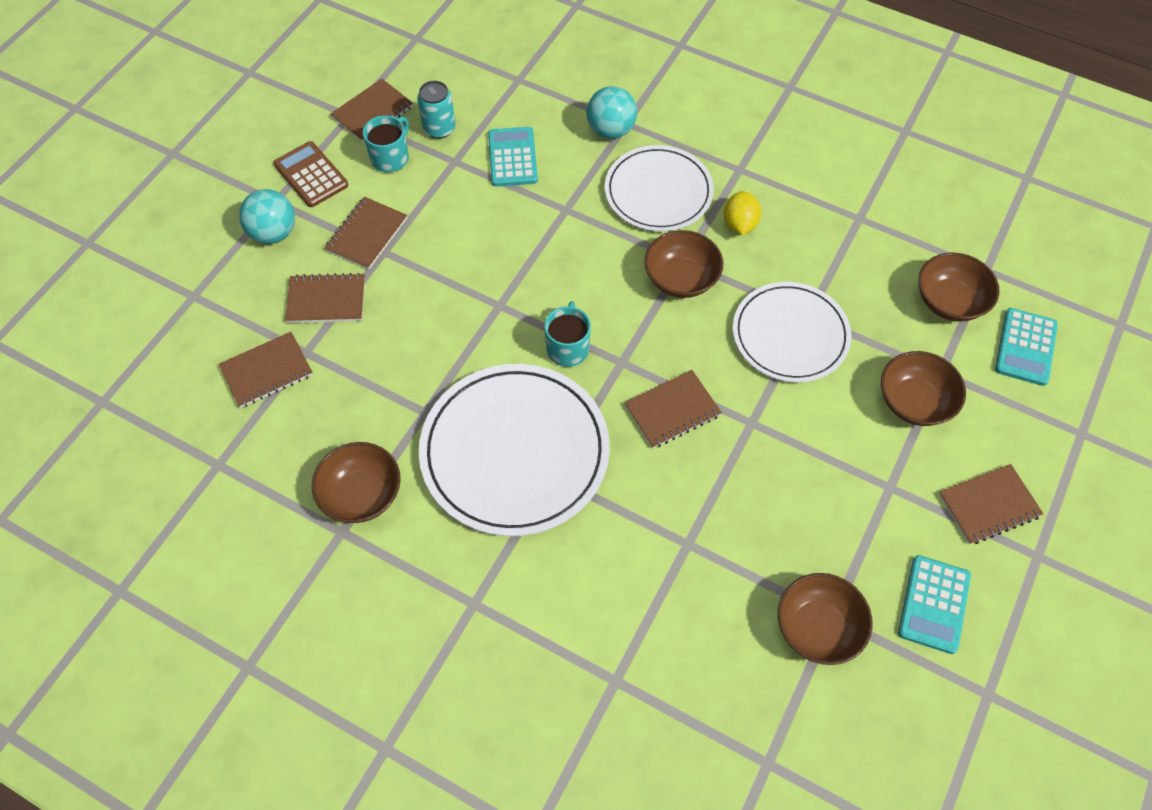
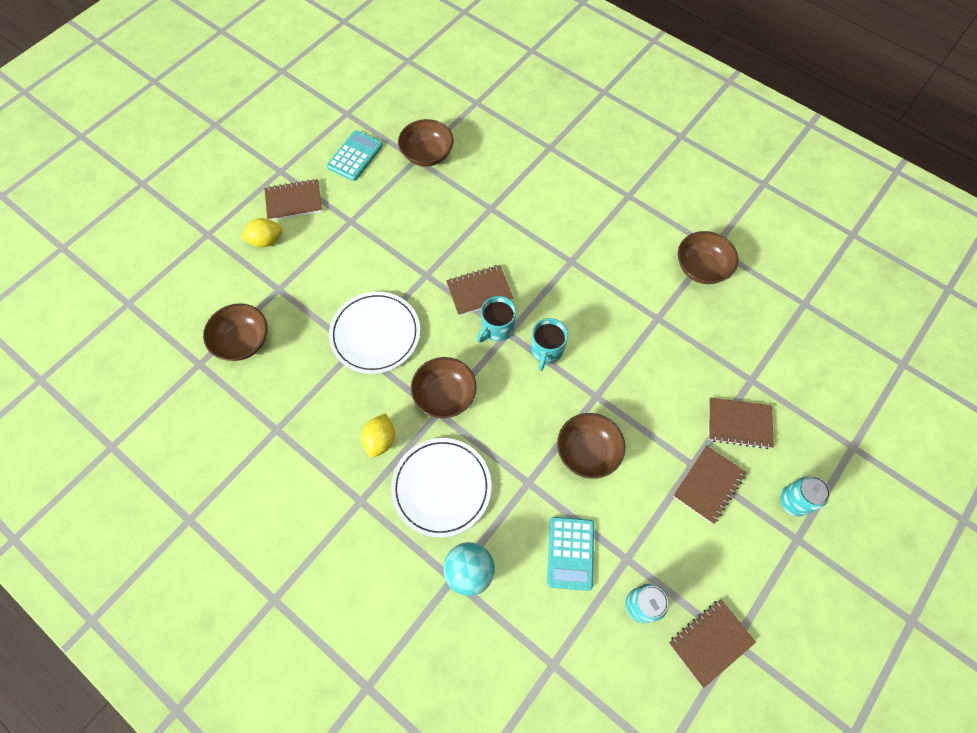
camera: 170 degrees left, 5 degrees up
(267, 371) = (780, 368): brown notebook -> none
(274, 233) = (793, 501): turquoise ball -> turquoise can
(311, 175) = (767, 565): brown calculator -> none
(390, 158) = (689, 574): turquoise mug -> turquoise mug (497, 328)
(515, 452) = (595, 280): white plate -> none
(914, 402) = (308, 271): brown bowl -> brown bowl (587, 452)
(995, 436) = (266, 240): none -> yellow lemon
(1025, 347) = (208, 297): turquoise calculator -> none

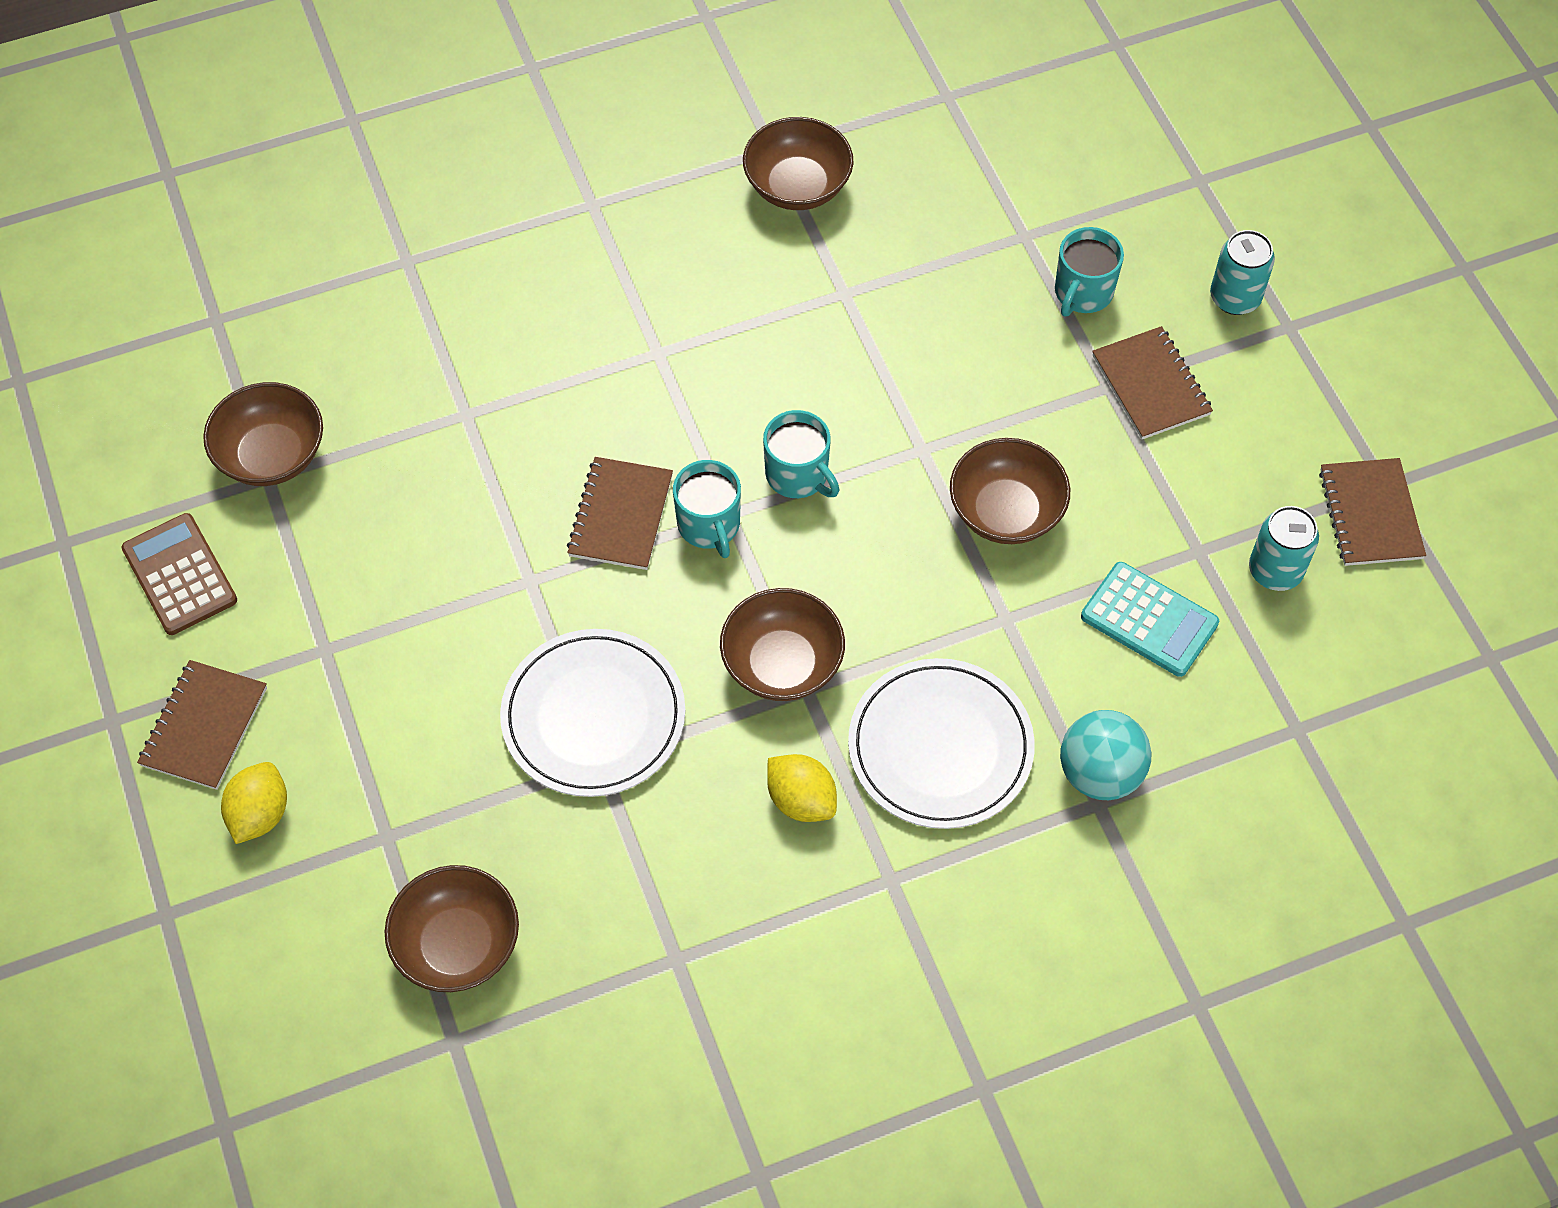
camera: 60 degrees left, 5 degrees down
(355, 156) = (179, 575): turquoise calculator -> brown calculator
(739, 424) = (1082, 292): brown notebook -> turquoise mug

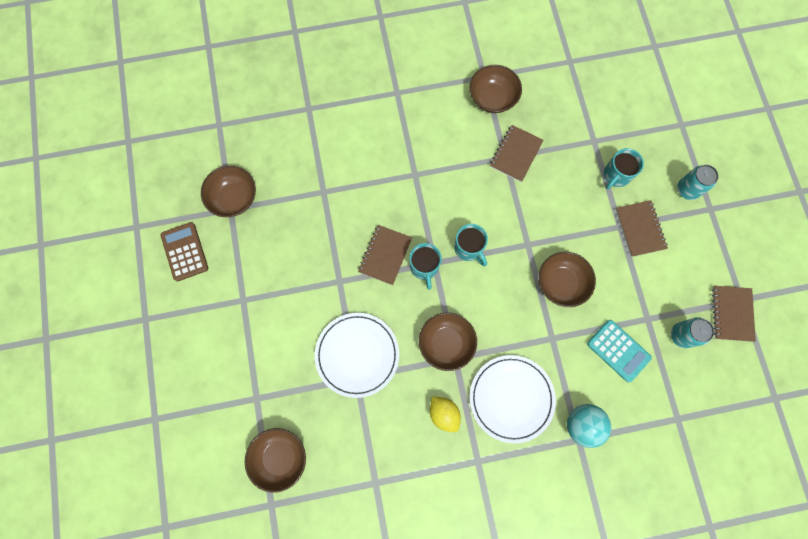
camera: 10 degrees right, 15 degrees up
(204, 726) = (184, 329): brown notebook -> brown notebook (515, 154)
(260, 814) = (203, 377): yellow lemon -> none

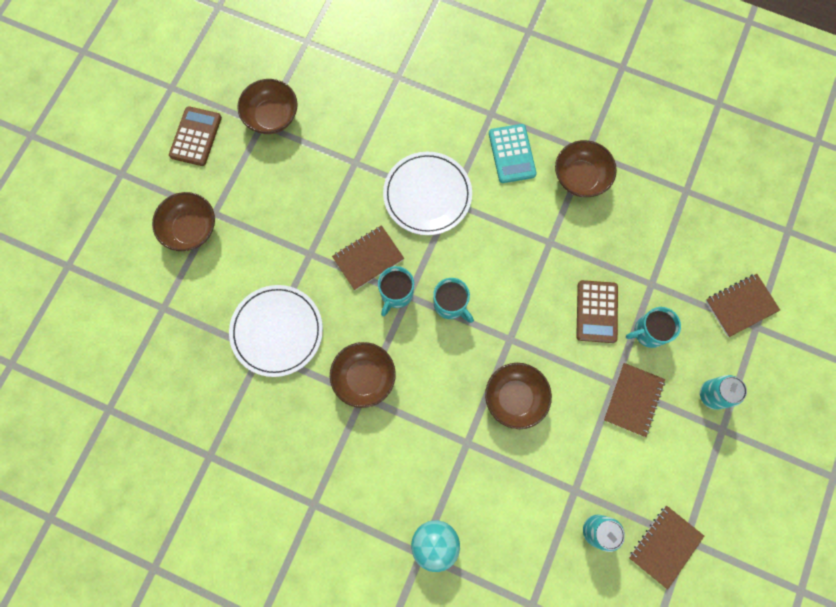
camera: 35 degrees right, 0 degrees up
(280, 457) = (145, 374): brown bowl -> brown bowl (191, 229)
(444, 414) = (314, 439): yellow lemon -> none
(469, 248) = (450, 304): turquoise mug -> turquoise mug turned 45 degrees counterclockwise
(511, 398) = (386, 470): white plate -> white plate (427, 195)
(515, 154) = (562, 246): brown notebook -> brown notebook (740, 305)
(572, 185) = (596, 311): none -> brown calculator
(618, 350) = (522, 500): turquoise calculator -> turquoise calculator (512, 154)

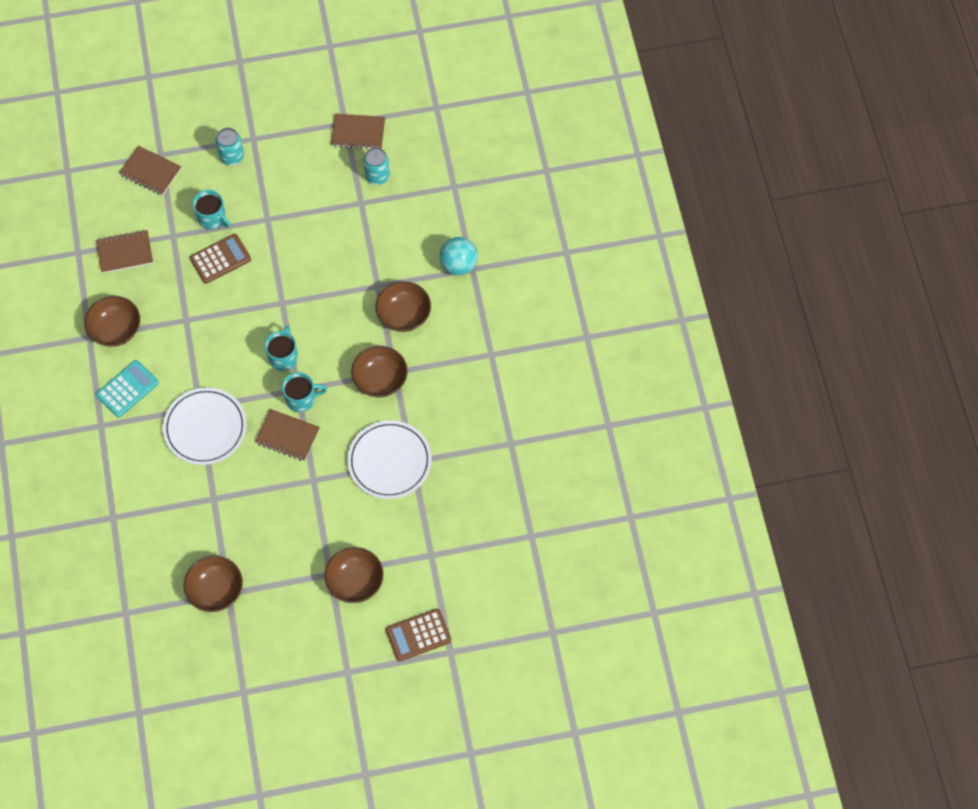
camera: 125 degrees left, 10 degrees down
(195, 136) = (274, 637): brown calculator -> brown calculator (418, 635)
(515, 398) = (323, 274): brown bowl -> brown bowl (404, 315)
(633, 400) = (271, 201): brown notebook -> brown notebook (125, 252)

